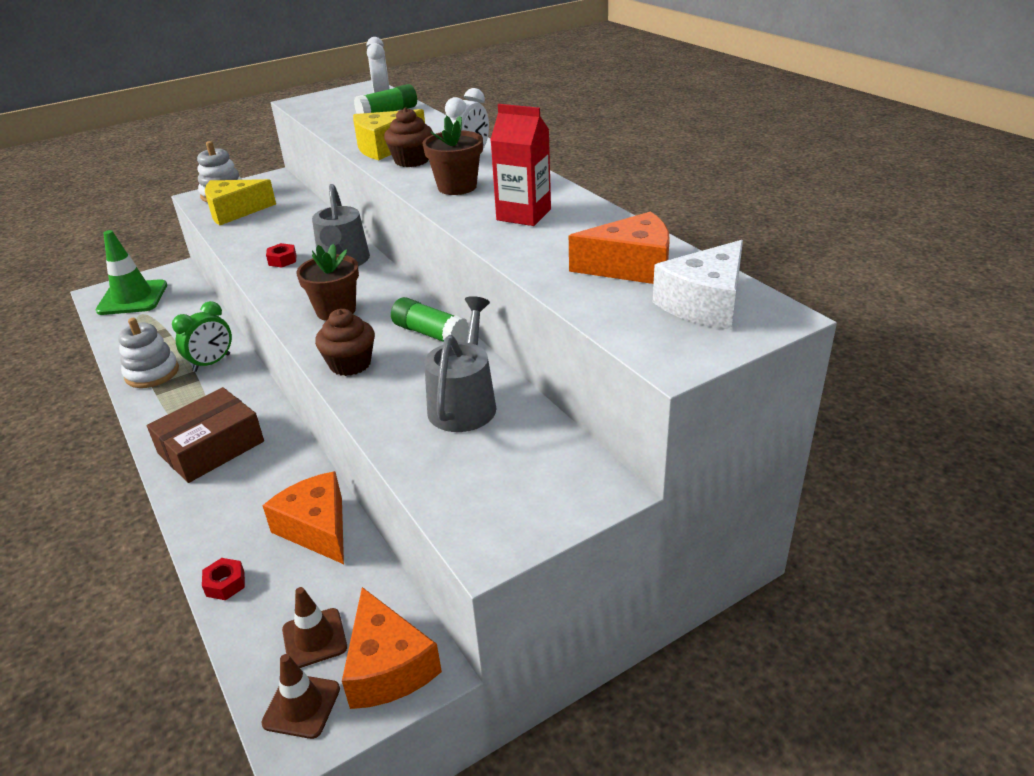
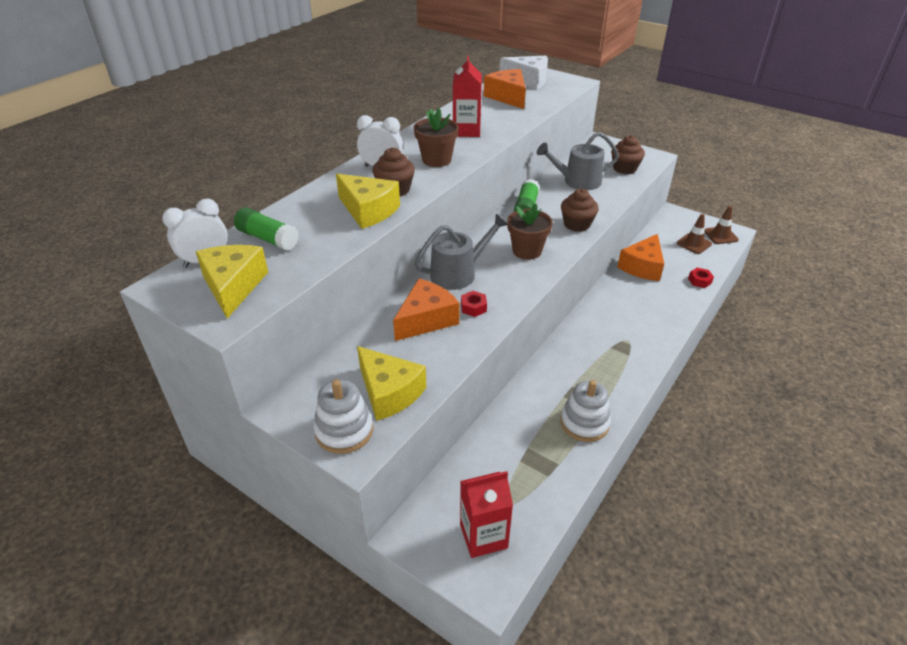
camera: 115 degrees left, 5 degrees up
(132, 298) = (483, 536): green traffic cone -> red carton
(211, 447) = (627, 337): brown box -> none
(212, 363) = (547, 391): green clock -> none
(335, 103) = (233, 286): none -> yellow cheese
(387, 666) = (684, 222): orange cheese -> orange cheese (426, 319)
(467, 478) = (624, 168): none -> brown cupcake

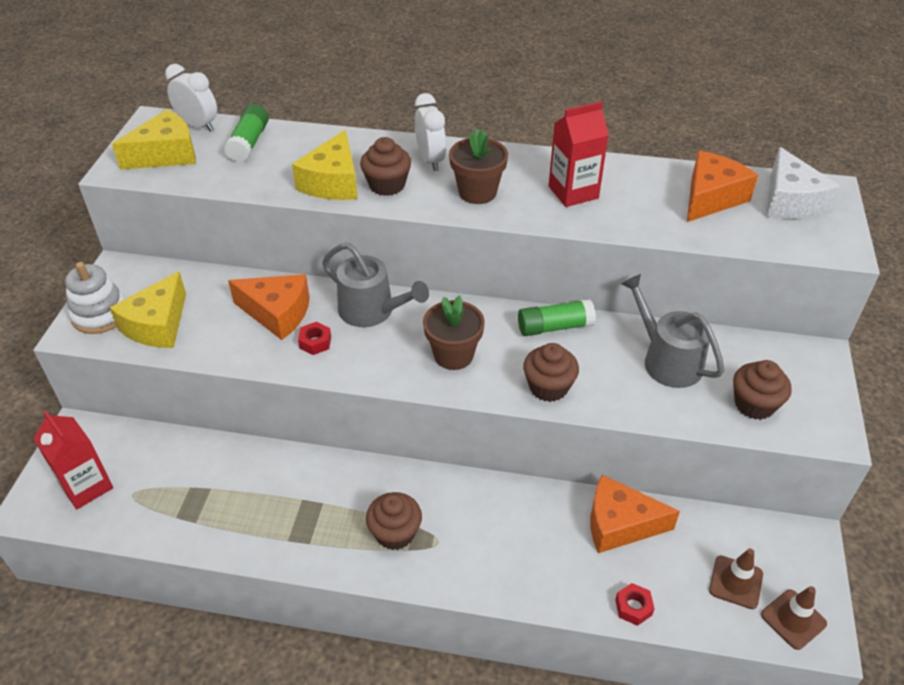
camera: 65 degrees right, 5 degrees up
(584, 423) = (266, 531): white stacking toy -> none
(613, 357) = (395, 533): none -> brown cupcake

